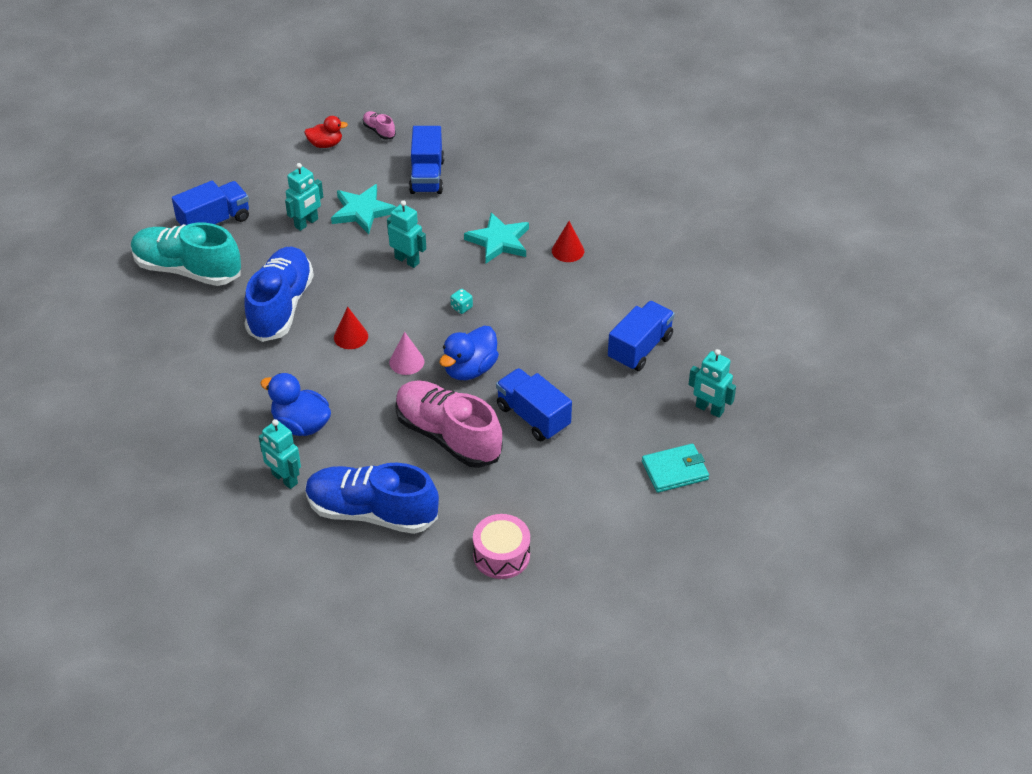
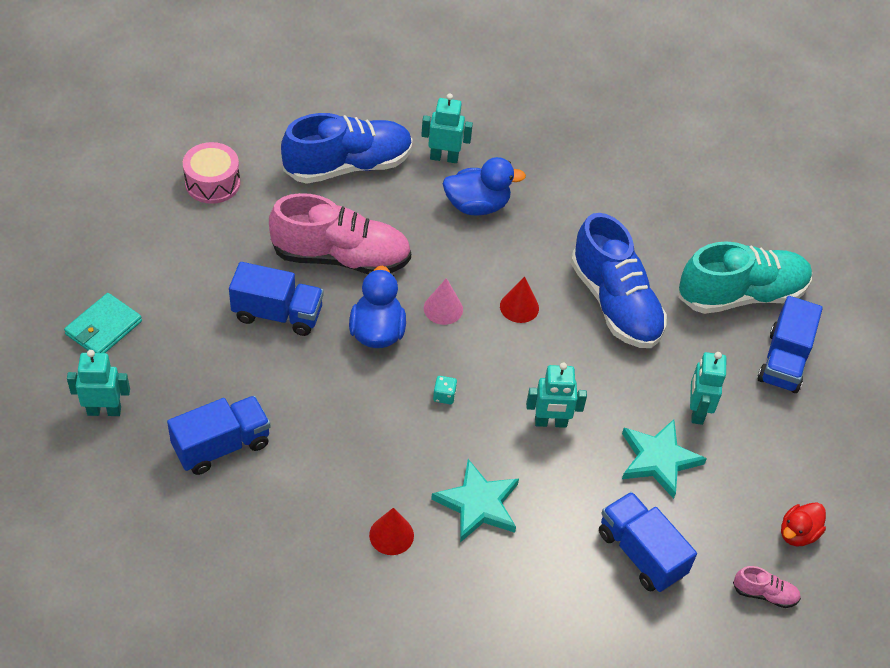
camera: 140 degrees right, 5 degrees up
(640, 348) = (221, 446): blue truck -> blue truck turned 120 degrees counterclockwise

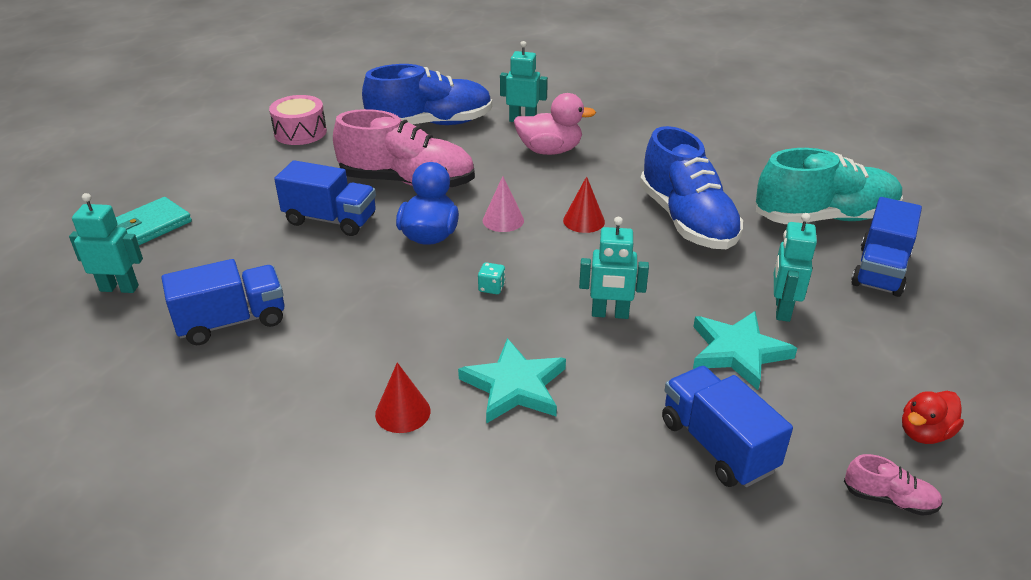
camera: 10 degrees right, 15 degrees down
(477, 205) = (550, 151): blue duck -> pink duck

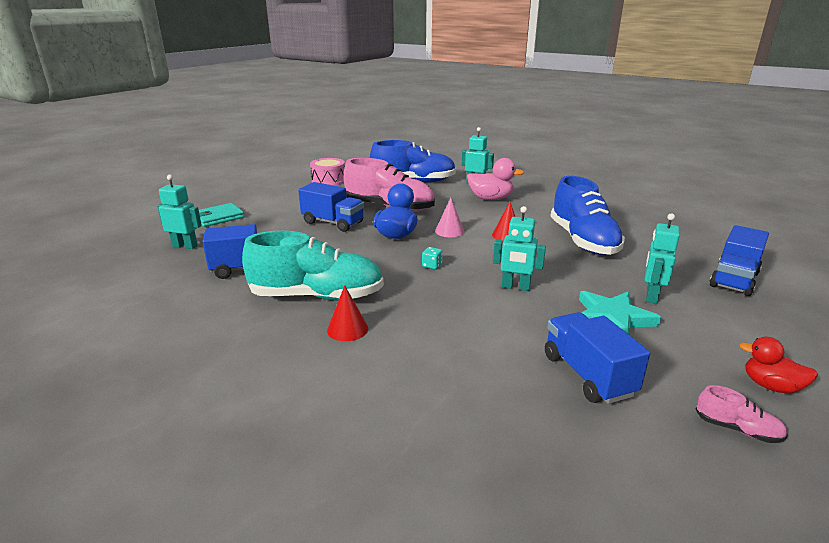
camera: 10 degrees right, 10 degrees down
(514, 386) = (434, 322): turquoise star -> none
(824, 218) = (690, 246): turquoise shoe -> turquoise shoe (317, 296)
(924, 433) = (770, 386): red duck -> red duck turned 60 degrees clockwise

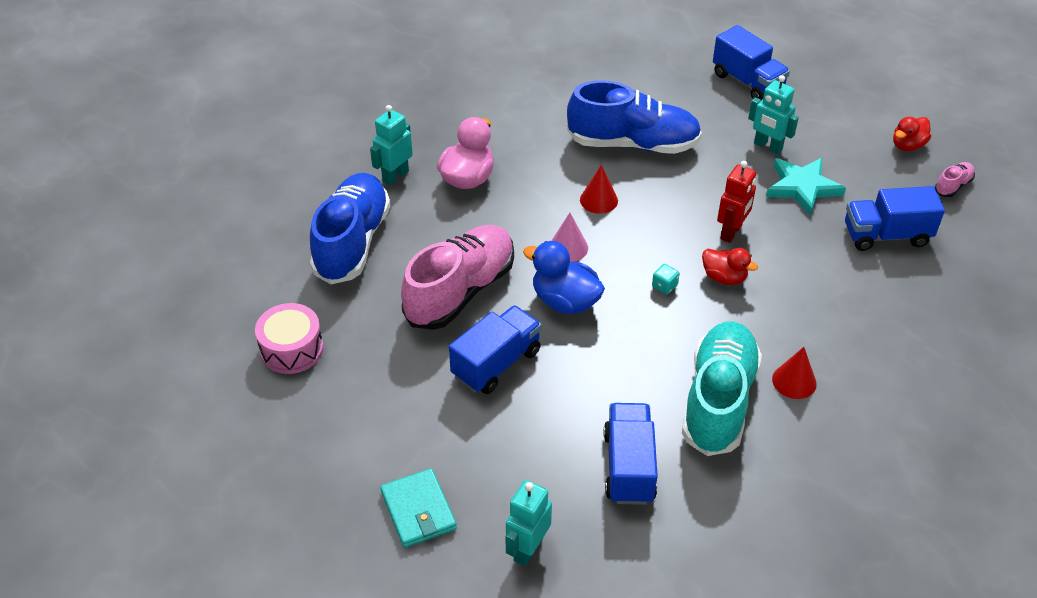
camera: 75 degrees left, 20 degrees up
(457, 288) = (724, 277): none -> red duck
(515, 287) = (731, 232): turquoise robot -> red robot

